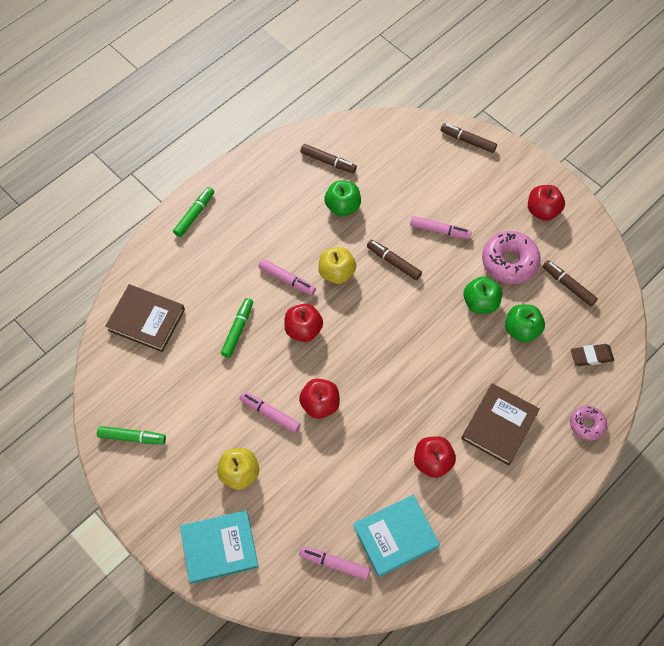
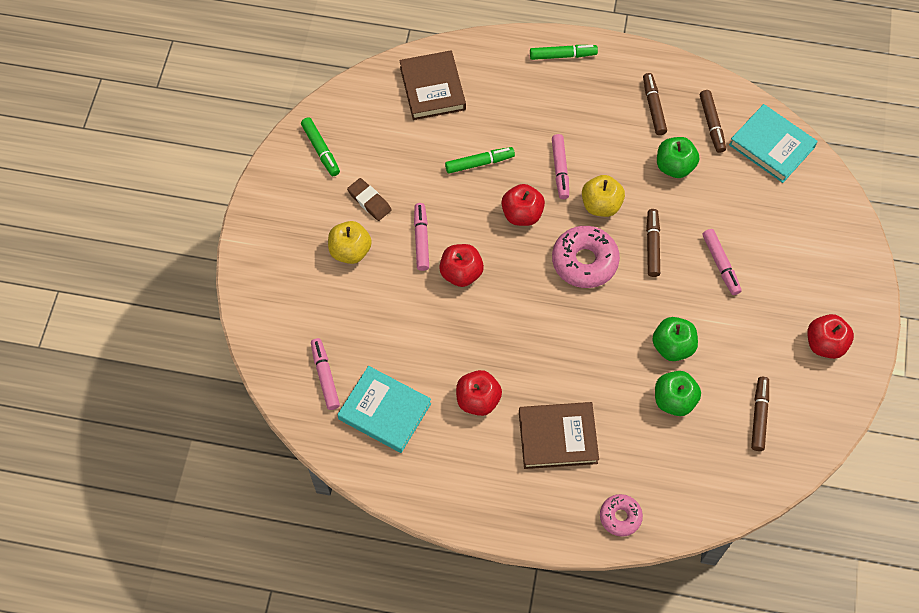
camera: 55 degrees right, 0 degrees up
(219, 547) = (275, 278): turquoise book -> turquoise book (771, 146)
(468, 141) = (845, 229): brown marker -> brown marker (653, 107)
(509, 262) = (739, 347): pink donut -> pink donut (584, 261)
(591, 356) = (697, 481): brown eraser -> brown eraser (369, 201)

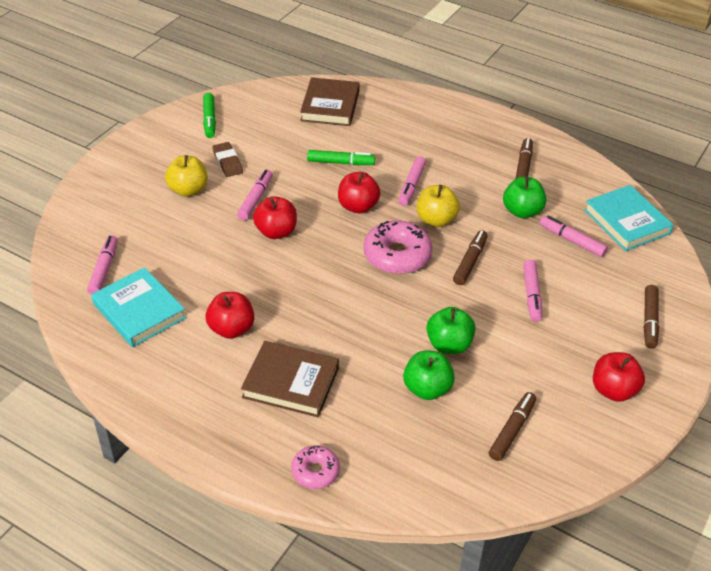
camera: 20 degrees right, 20 degrees down
(563, 55) = (458, 113): green marker -> none
(711, 124) = (574, 192): brown marker -> brown marker (649, 321)
(732, 187) = (572, 241): none -> pink marker

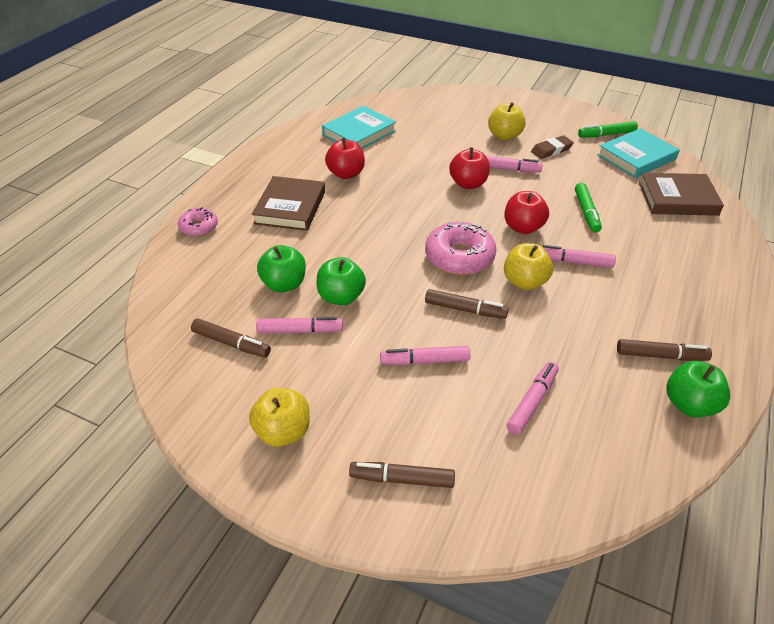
camera: 85 degrees right, 0 degrees up
(104, 269) = (399, 114): pink marker -> pink marker (300, 331)
(522, 211) = (569, 354): green apple -> green apple (689, 404)
(613, 390) = (283, 431): red apple -> yellow apple
(626, 222) = (595, 467): turquoise book -> turquoise book (636, 157)

